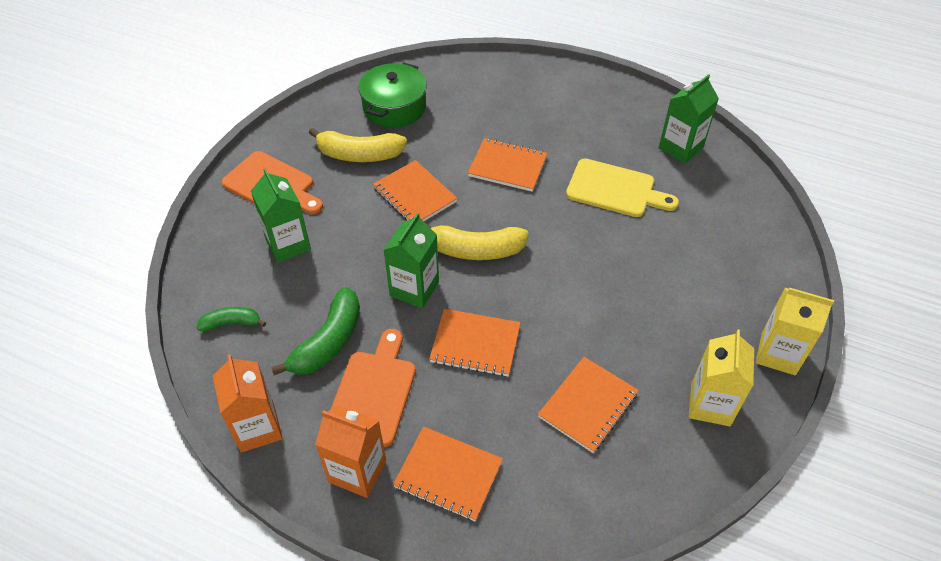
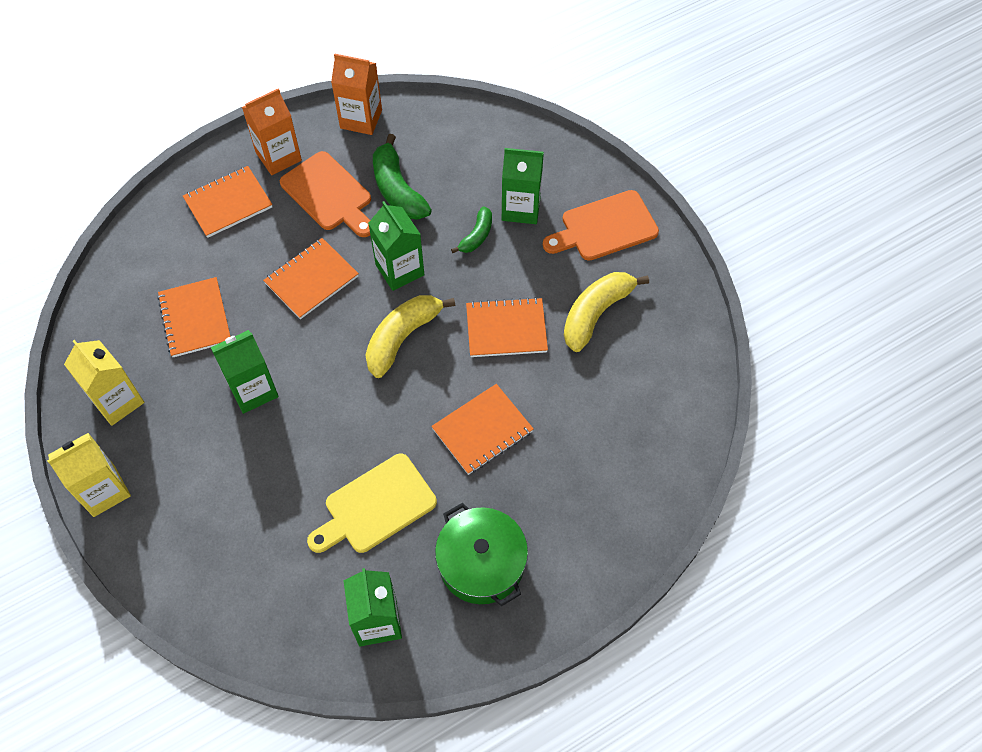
camera: 125 degrees right, 10 degrees up
(232, 323) = (466, 140): green banana -> green banana (476, 236)
(394, 107) = (647, 381): green pot -> green pot (481, 563)
(607, 315) = (253, 390): none -> green carton

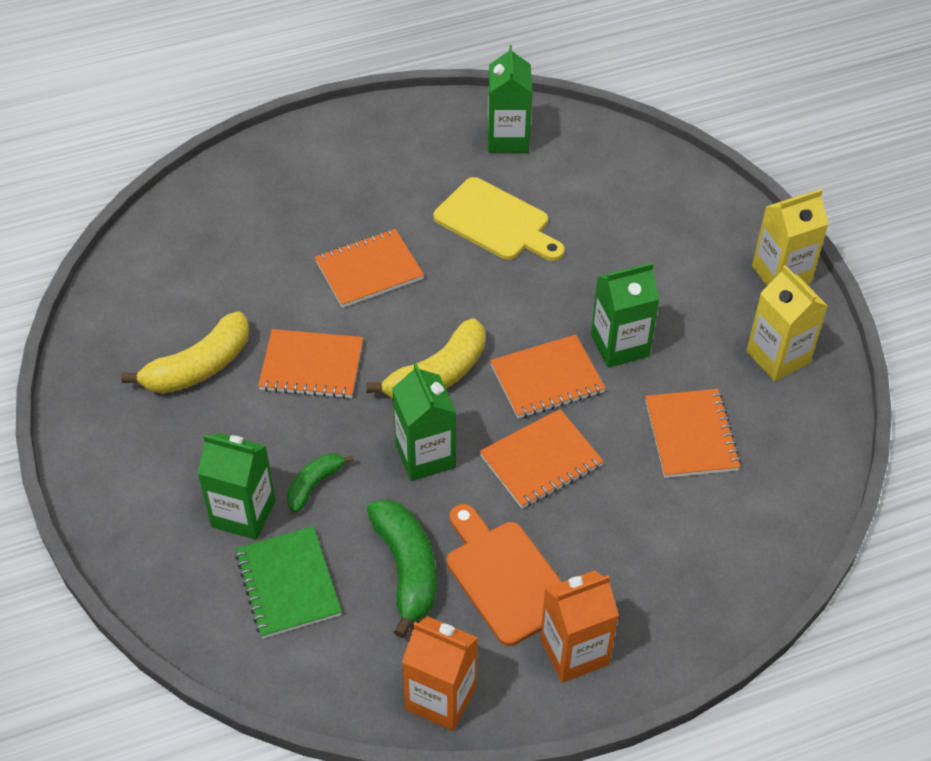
camera: 170 degrees left, 10 degrees down
(228, 203) = (650, 586): orange notebook -> orange notebook (547, 379)
(375, 506) = (496, 222): yellow cutting board -> yellow cutting board turned 60 degrees clockwise
(475, 168) = (288, 584): none -> green notebook
(481, 563) = (400, 165): green pot -> none
(604, 227) = (143, 470): orange cutting board -> none

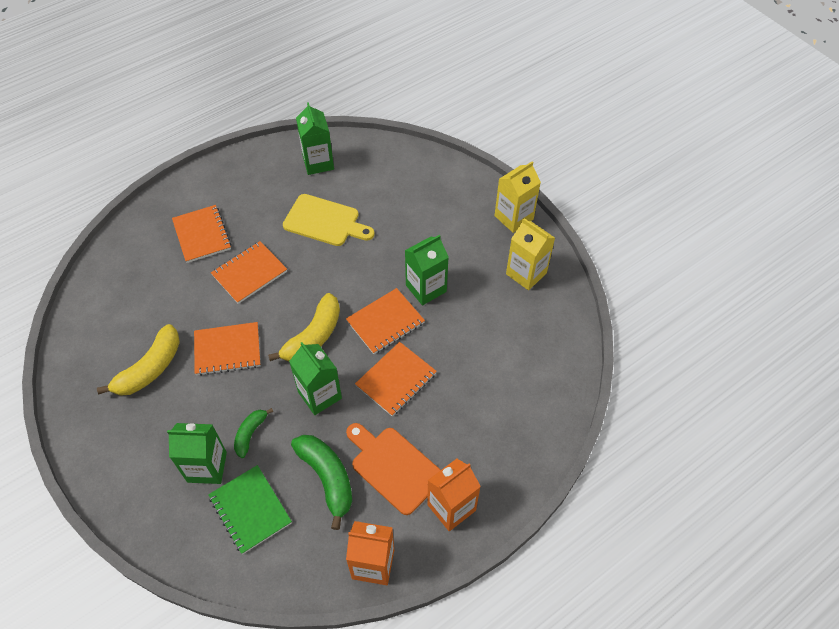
camera: 15 degrees left, 5 degrees up
(691, 435) = (486, 339): orange notebook -> orange notebook (202, 235)

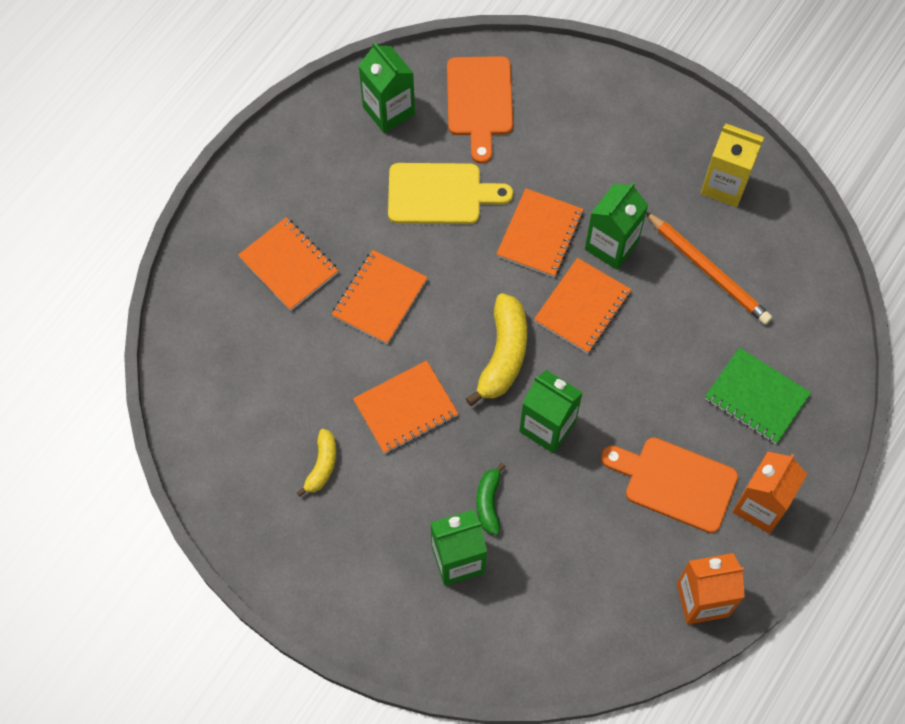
camera: 20 degrees left, 10 degrees up
(150, 369) = (322, 465): yellow banana -> yellow banana, size x0.58
(250, 510) = (535, 590): green notebook -> green notebook (756, 397)
(327, 478) = (605, 523): green banana -> none
(380, 174) = (479, 101): none -> orange cutting board
(396, 380) = (629, 376): orange notebook -> orange notebook (540, 234)
(488, 326) = (708, 270): none -> orange pencil
(513, 217) = (677, 111): yellow carton -> none

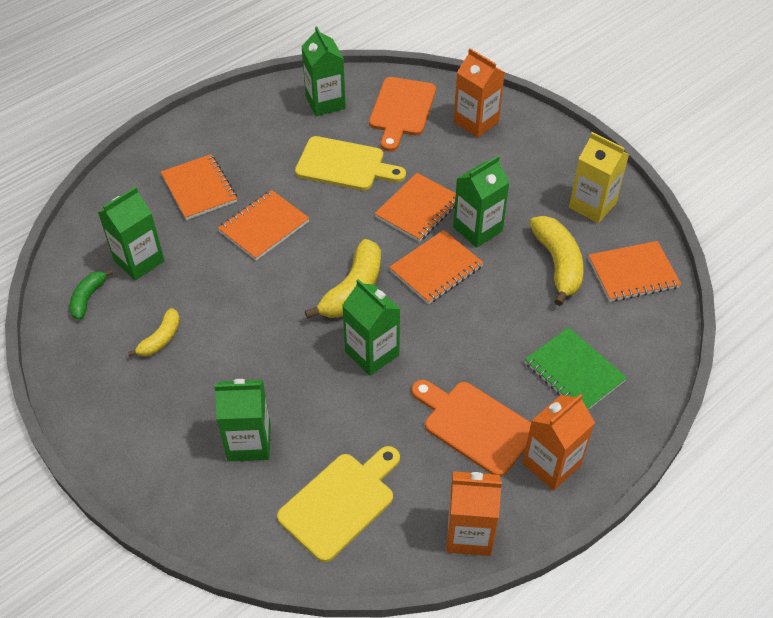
camera: 15 degrees right, 15 degrees down
(259, 375) = (139, 261): none -> green carton
(405, 408) = (252, 312): orange notebook -> orange notebook (633, 273)
(489, 502) = (296, 402): green banana -> green banana (88, 298)
(568, 100) = (476, 122): none -> orange carton
(570, 600) = (340, 503): none -> yellow cutting board
(708, 270) = (558, 264): orange pencil -> yellow banana

